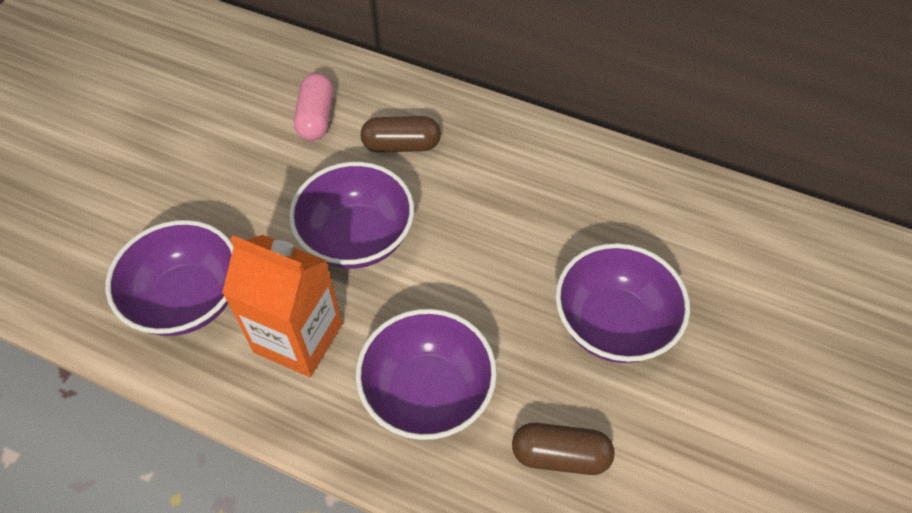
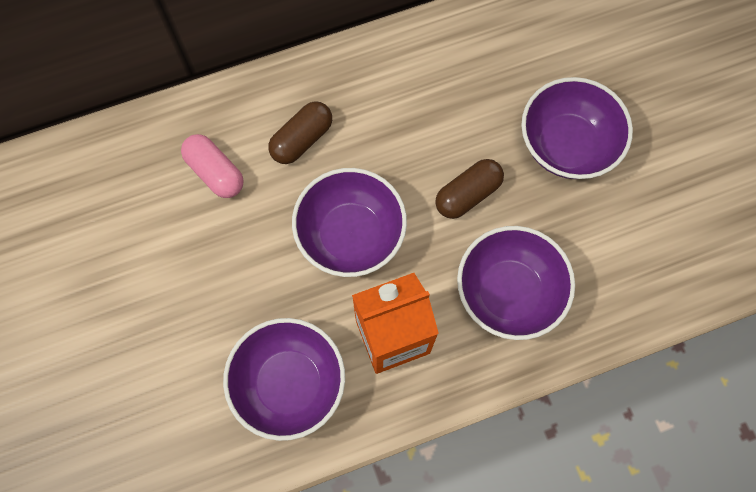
camera: 45 degrees left, 15 degrees up
(560, 455) = (619, 256): brown capsule -> brown capsule (468, 194)

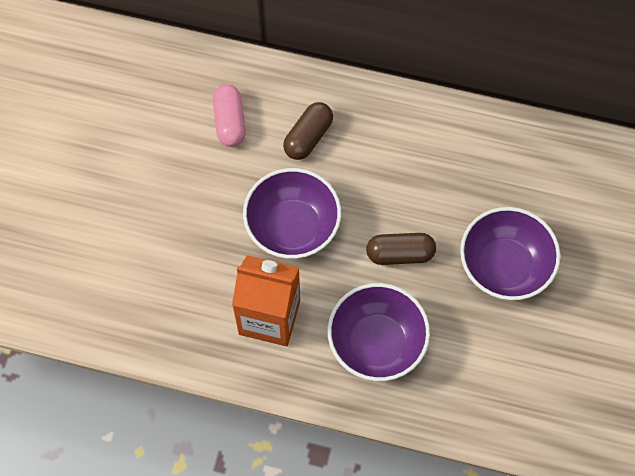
camera: 35 degrees right, 5 degrees down
(289, 384) = (174, 301): purple bowl -> none
(302, 139) = (308, 137): brown capsule -> brown capsule turned 45 degrees counterclockwise

